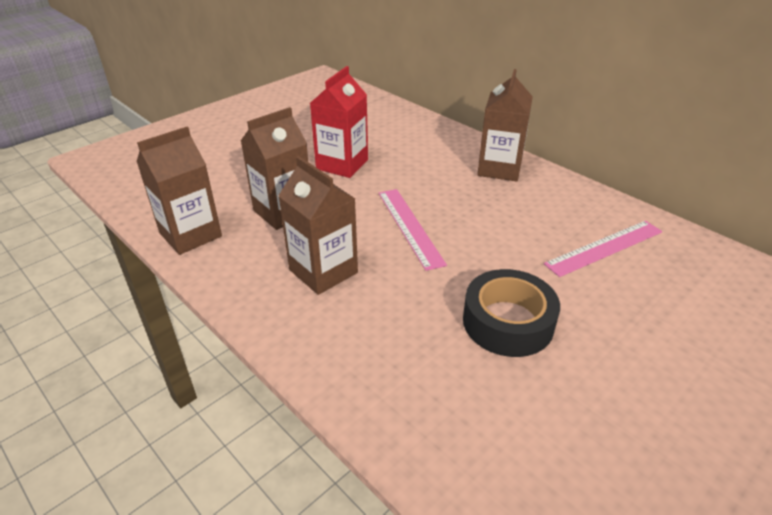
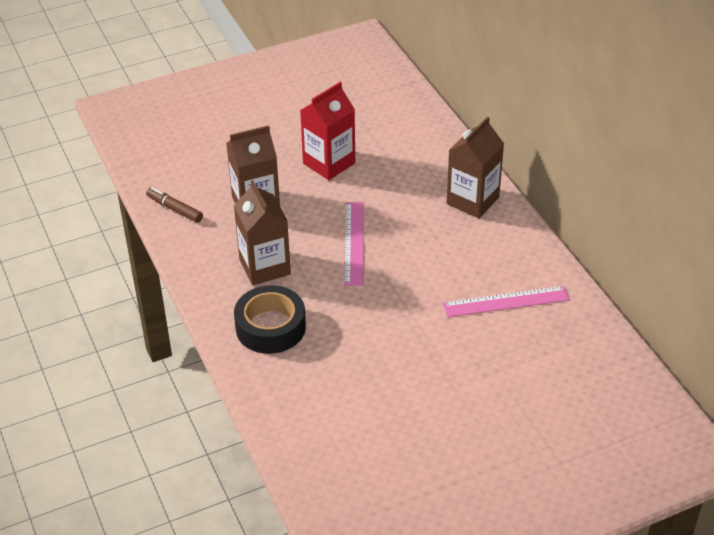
camera: 20 degrees right, 5 degrees up
(190, 235) = (174, 209): brown carton -> brown marker
(508, 322) = (381, 341): black tape -> black tape (270, 327)

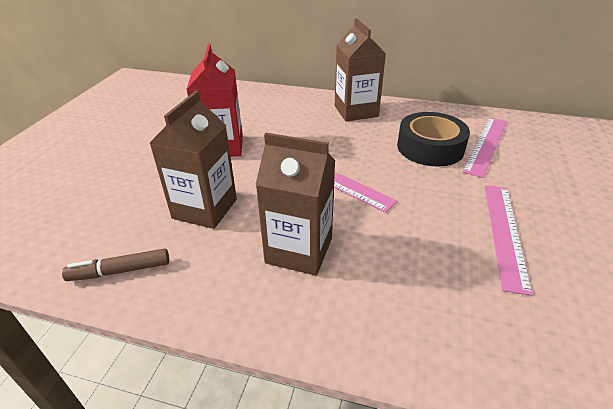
camera: 50 degrees left, 5 degrees down
(270, 327) = (400, 298): black tape -> black tape (430, 147)
(384, 350) = (504, 233): none -> pink ruler

